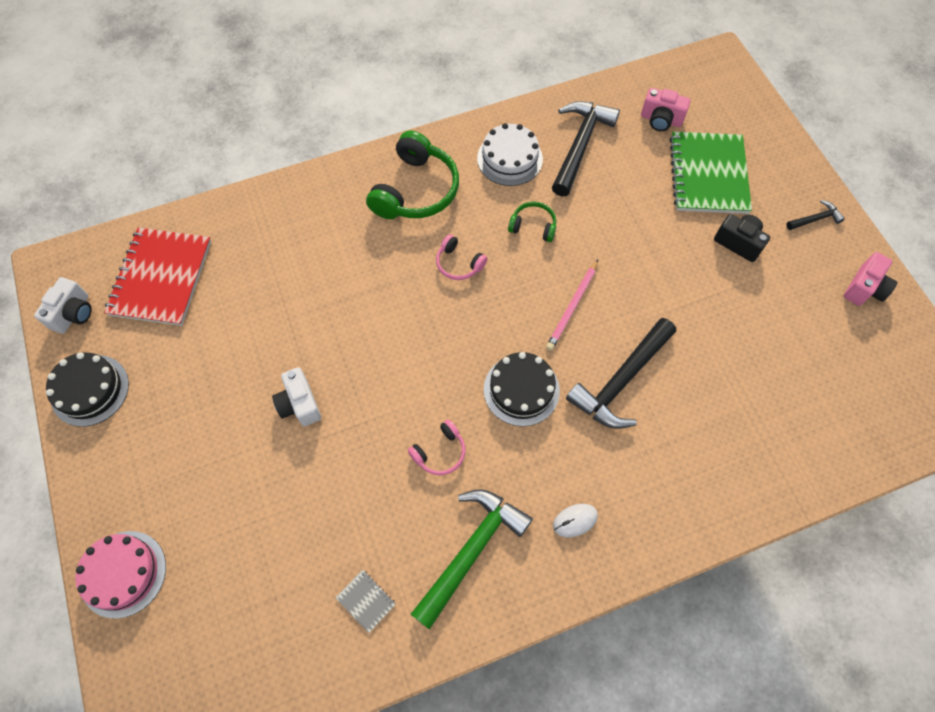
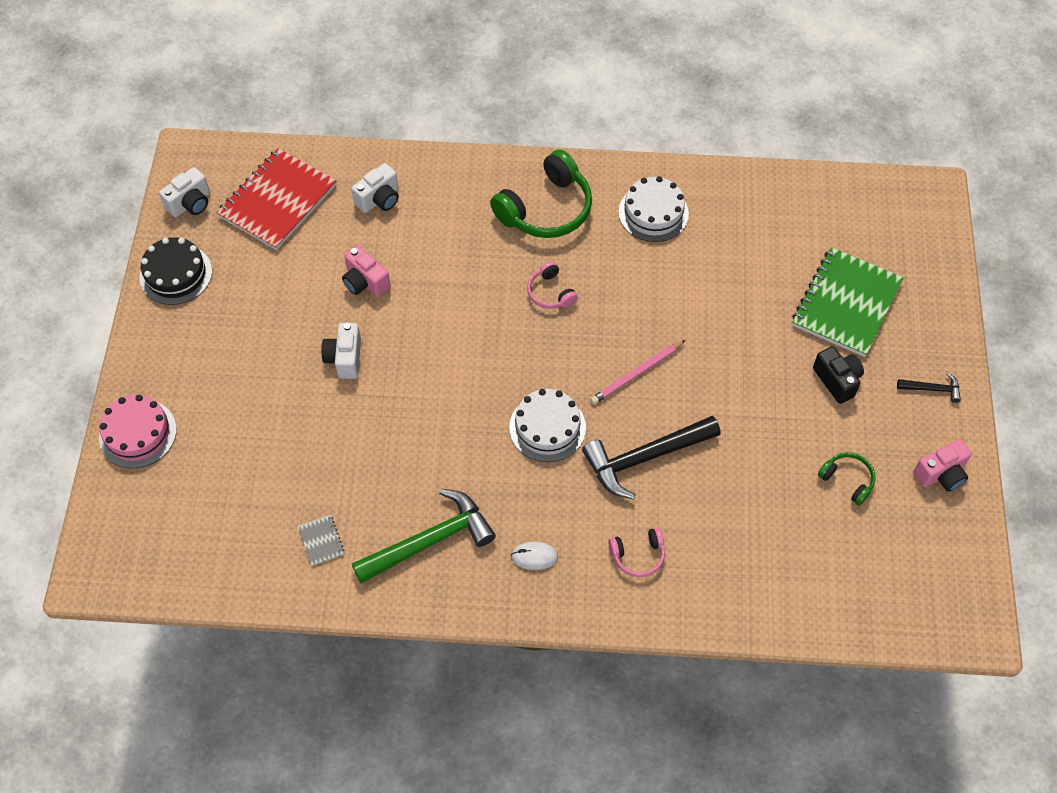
camera: 25 degrees right, 5 degrees down
(259, 239) = (379, 199): none -> white camera
(440, 452) = (445, 449): pink headphones -> pink headphones (638, 555)
(521, 390) = (547, 427): black cake -> white cake
(533, 226) = (640, 285): green headphones -> green headphones (847, 480)
(580, 145) = (731, 226): black hammer -> none
(661, 120) = (829, 231): pink camera -> pink camera (365, 282)

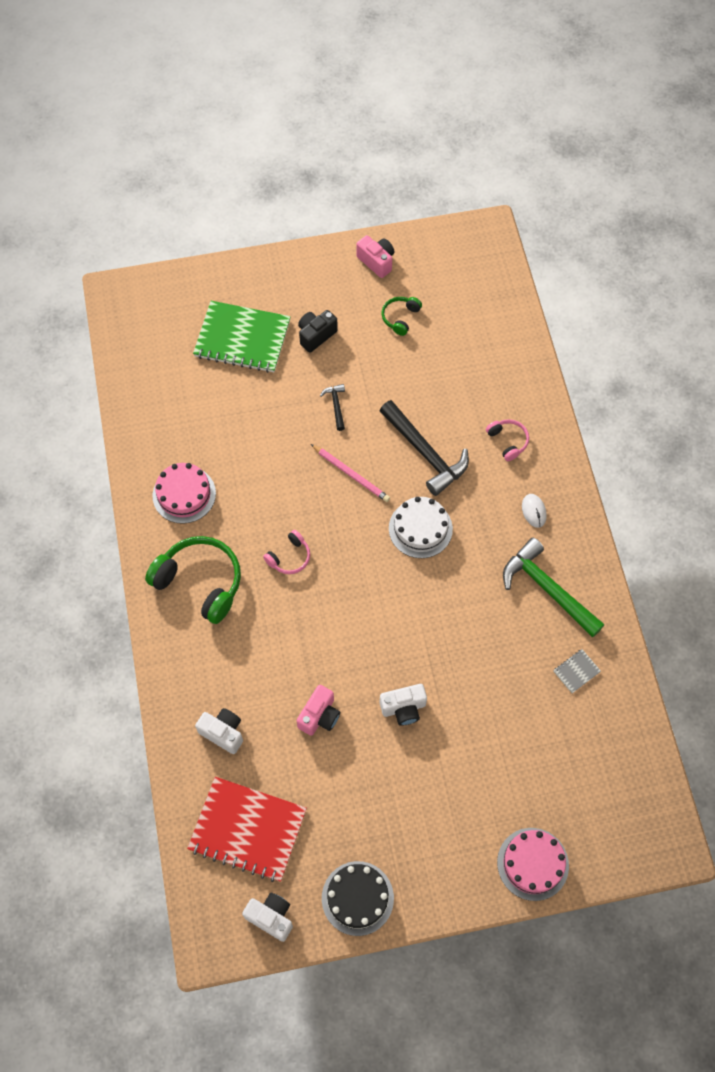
camera: 105 degrees left, 5 degrees up
(653, 213) = (184, 494): white cake -> pink cake
(932, 389) = (305, 274): black hammer -> black hammer (336, 405)

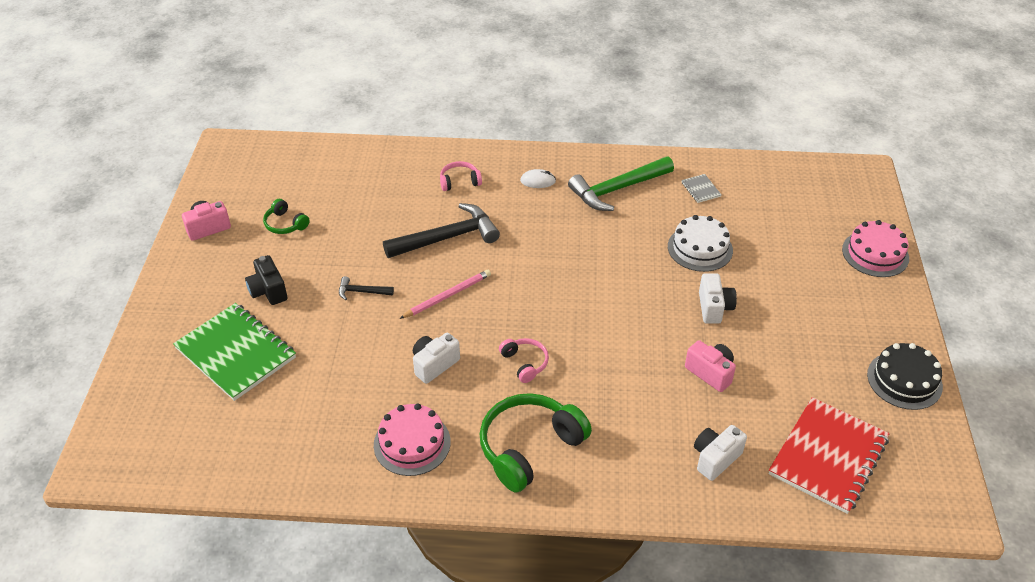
camera: 75 degrees left, 20 degrees down
(242, 338) = (236, 353): green notebook -> green notebook turned 75 degrees counterclockwise
(271, 917) = (923, 454): white camera -> white camera (434, 365)
(420, 528) = (528, 258): white cake -> white cake (700, 248)

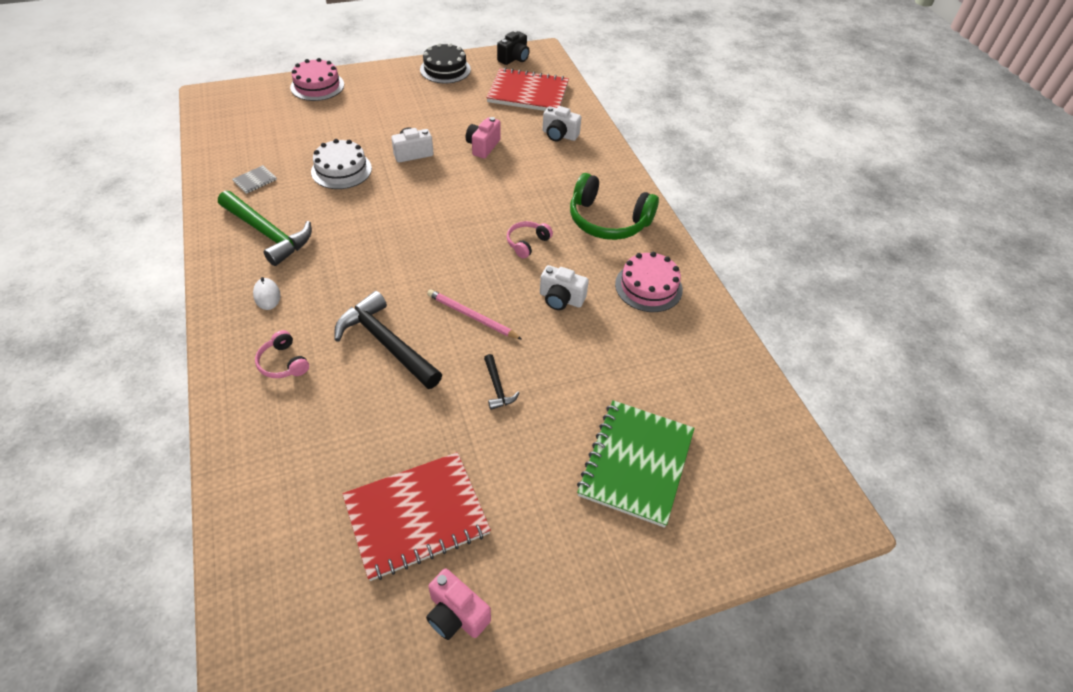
camera: 115 degrees left, 5 degrees up
(268, 291) = (536, 477): black camera -> black camera (514, 59)
(285, 224) = (416, 516): green headphones -> red notebook

